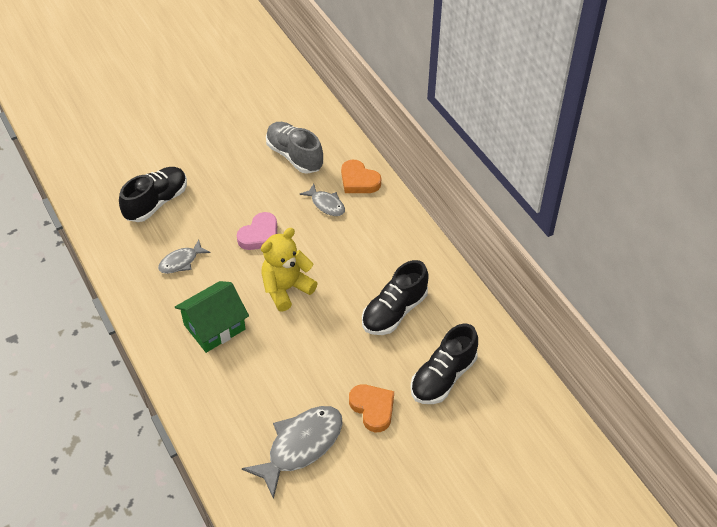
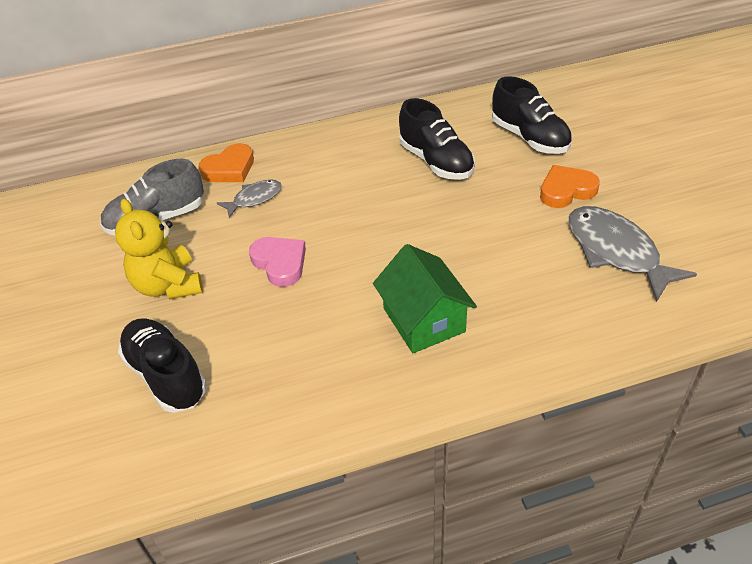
camera: 75 degrees left, 5 degrees down
(181, 262) = (296, 351): grey fish -> none
(286, 289) = (378, 245): yellow teddy bear -> yellow teddy bear (168, 285)

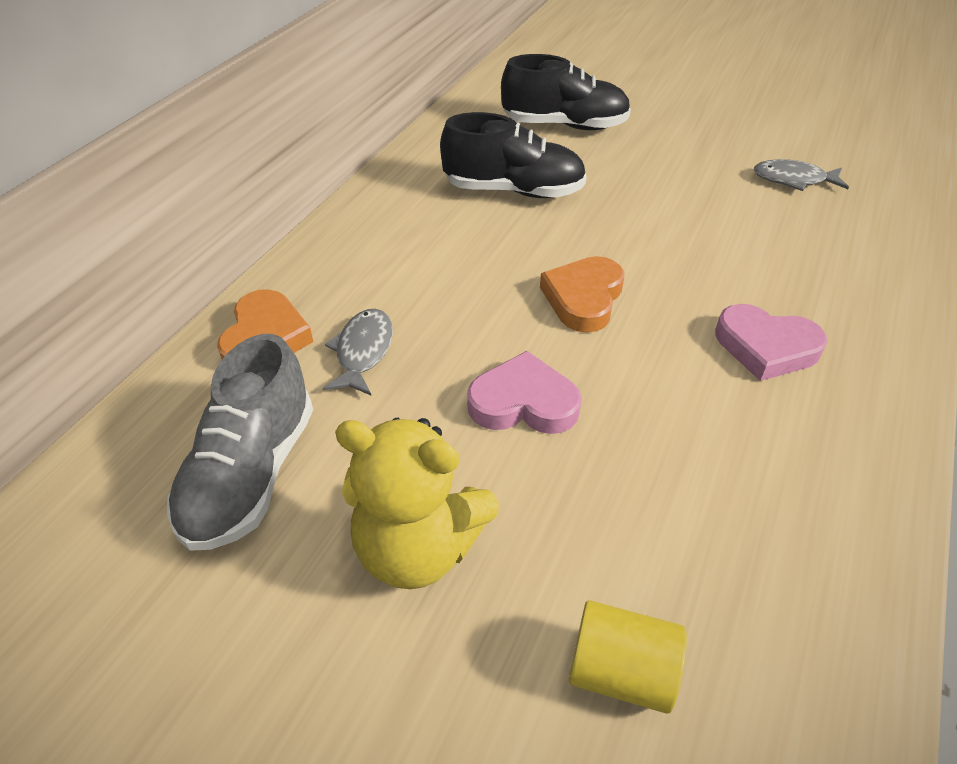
camera: 50 degrees left, 0 degrees up
(166, 375) = (620, 671): black shoe -> yellow cylinder
(424, 320) = (766, 347): green house -> pink heart
(566, 190) = (671, 153): orange heart -> orange heart (583, 298)
(616, 252) = (793, 180): grey fish -> grey fish, size x0.54

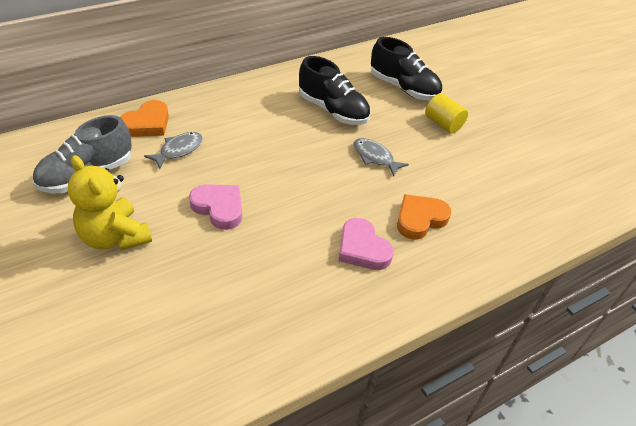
camera: 30 degrees right, 0 degrees up
(583, 298) = (302, 178): orange heart -> orange heart (420, 219)
(620, 671) = (135, 325): yellow cylinder -> yellow cylinder (443, 124)
(793, 180) = (499, 178): grey fish -> grey fish (375, 157)

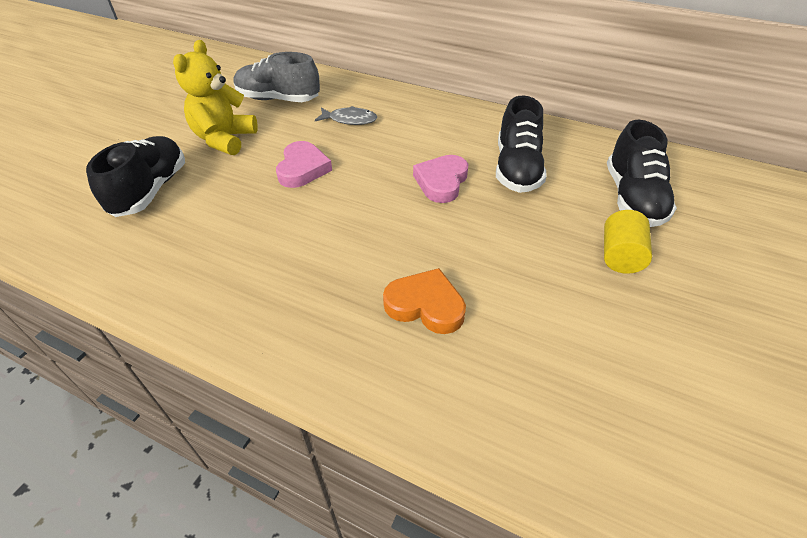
camera: 60 degrees right, 0 degrees up
(144, 317) = (151, 190): none -> black shoe
(147, 123) = (363, 94): orange heart -> none
(362, 249) = (333, 278): pink heart -> pink heart (441, 182)
(375, 157) = (484, 227): grey fish -> none

